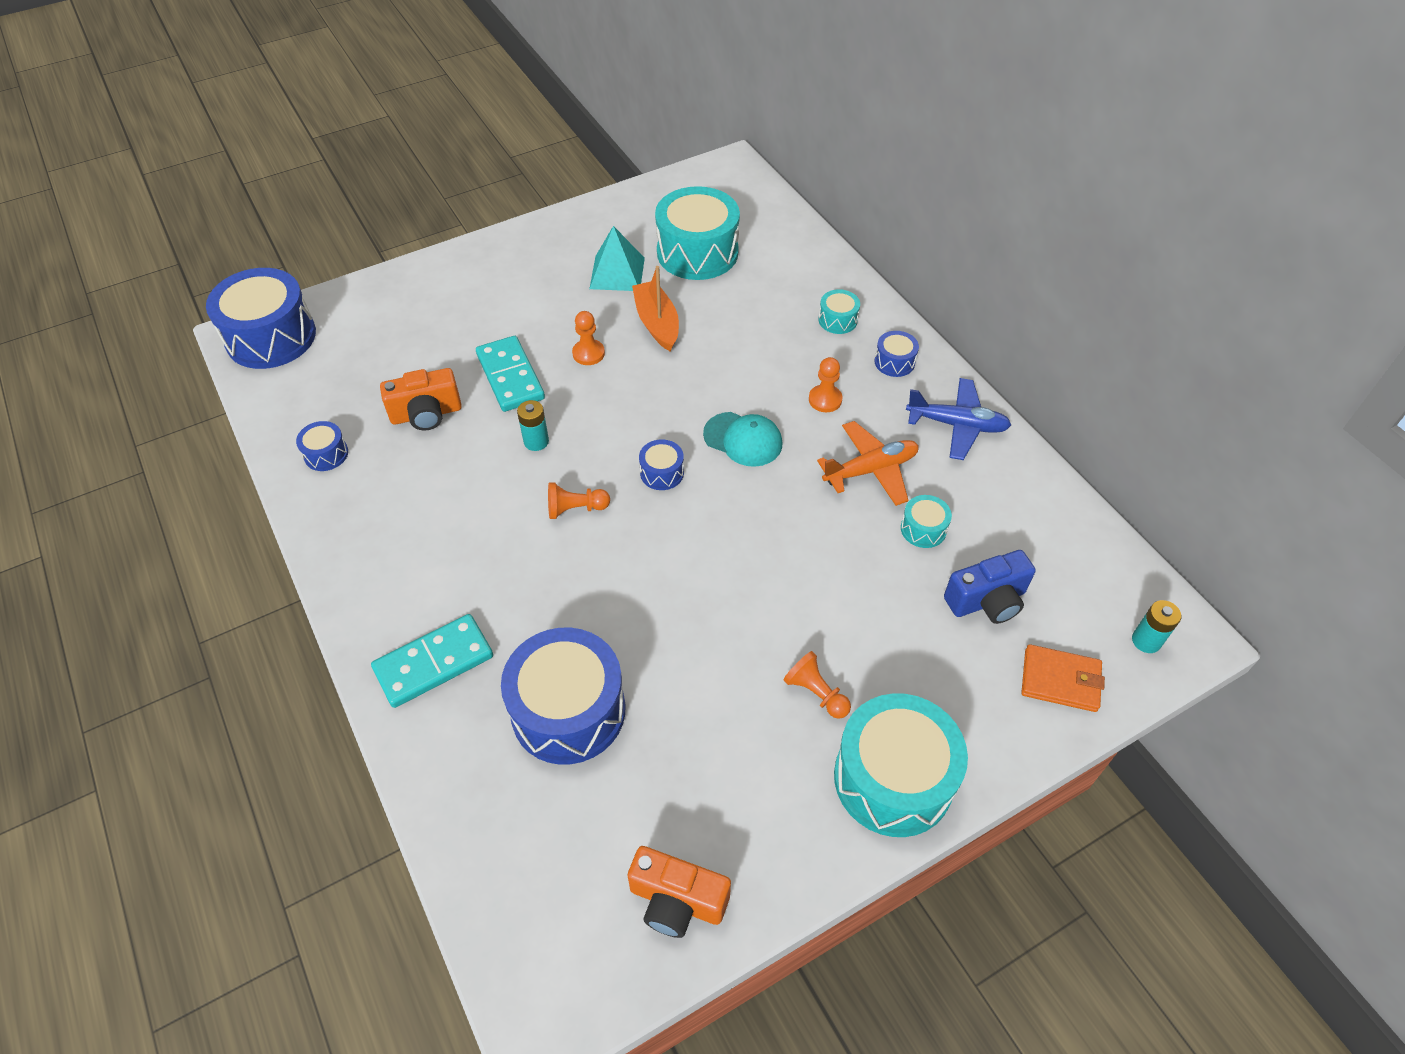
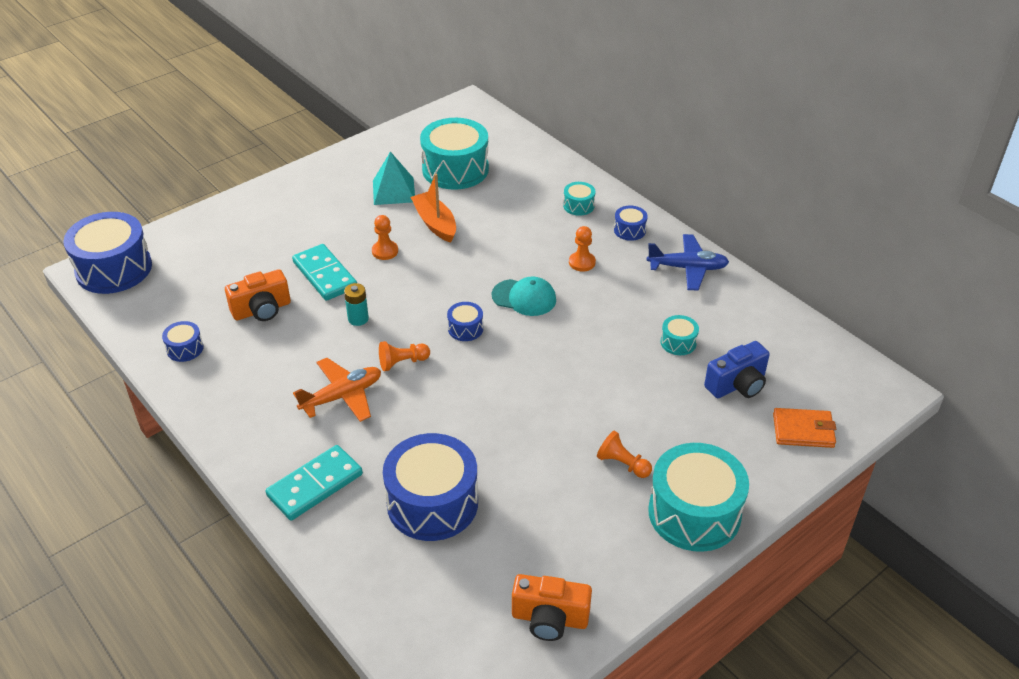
camera: 10 degrees left, 10 degrees down
(871, 470) = (629, 307): orange plane -> orange plane (342, 396)
(1146, 641) = (860, 396): turquoise battery -> none

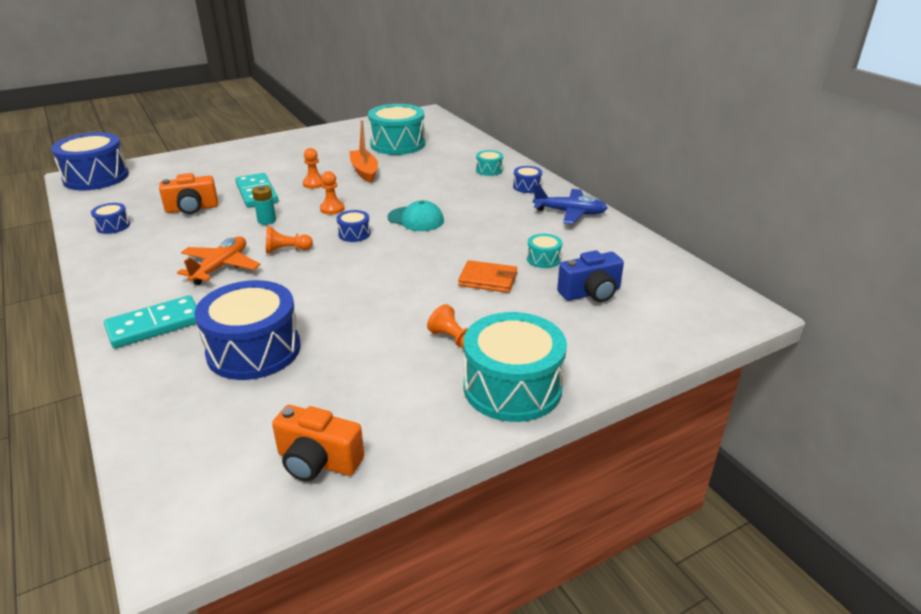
camera: 10 degrees right, 10 degrees down
(342, 396) = (221, 267): orange plane -> orange plane turned 45 degrees counterclockwise
(393, 191) = (342, 152): turquoise pyramid -> none
(582, 262) = (476, 202): orange pawn -> orange pawn (332, 209)
(803, 430) = (648, 333): orange wallet -> orange wallet (488, 280)

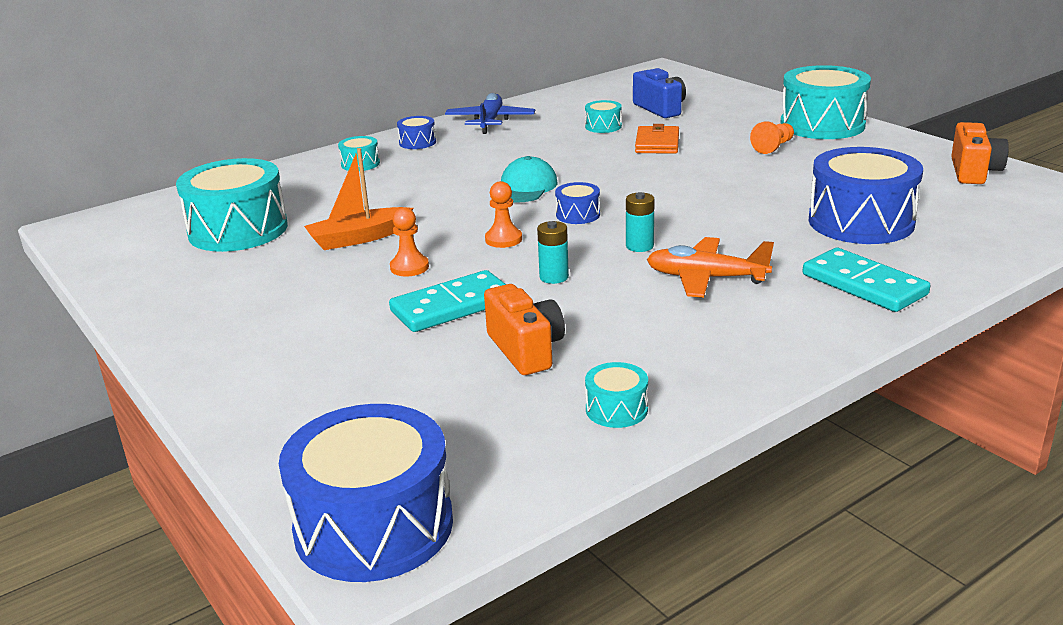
camera: 95 degrees left, 5 degrees down
(113, 226) = (616, 409): blue drum -> turquoise drum
(287, 250) = (639, 246): orange pawn -> turquoise battery

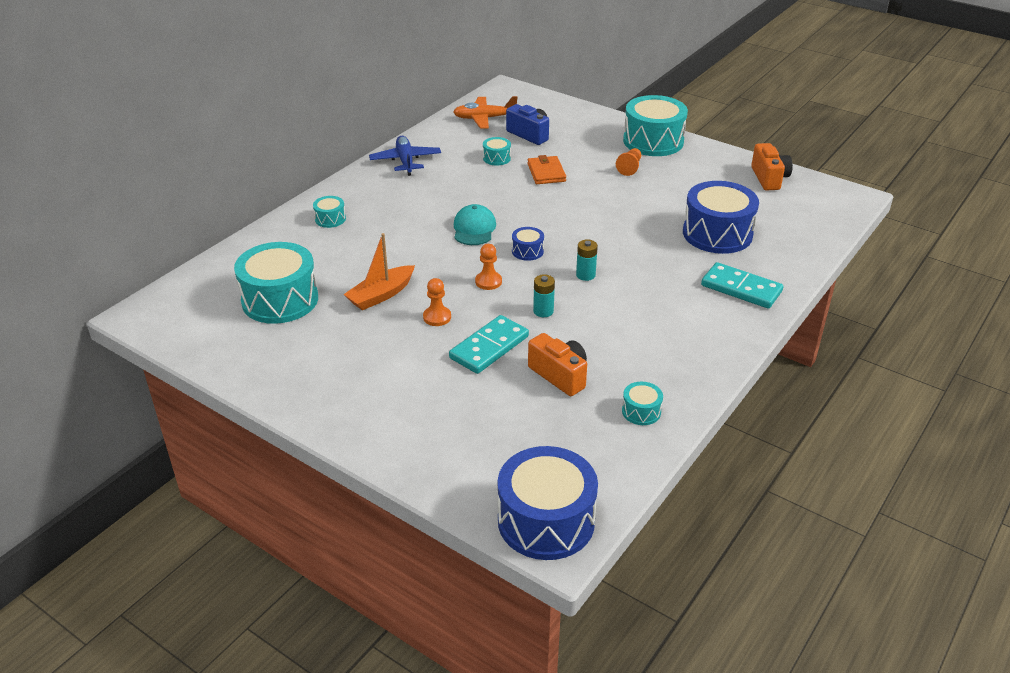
camera: 20 degrees left, 10 degrees up
(417, 142) = (361, 190): blue drum -> none
(706, 278) = (642, 297): orange plane -> orange plane (484, 118)

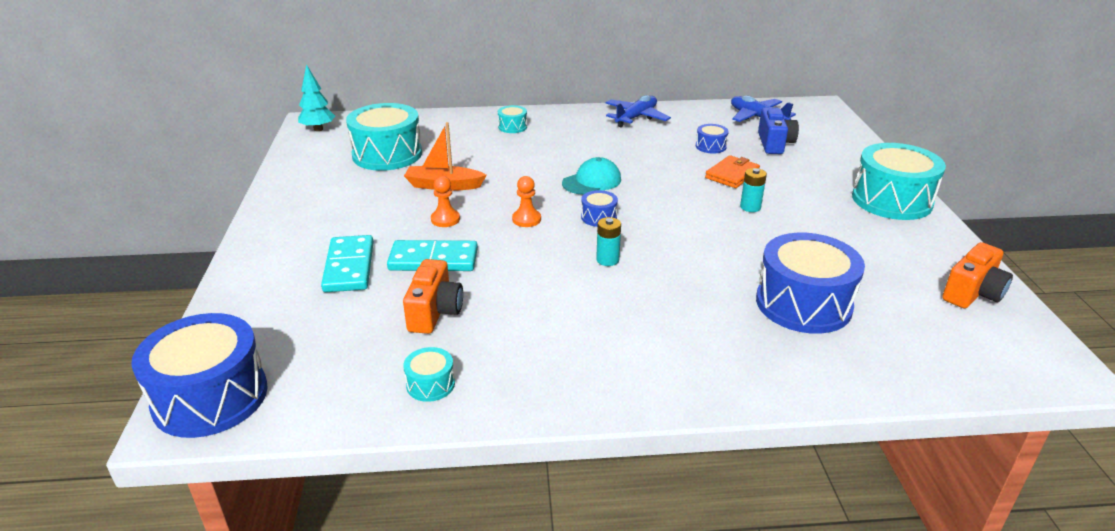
camera: 50 degrees right, 5 degrees down
(162, 317) = (318, 129): none -> turquoise tree
(484, 118) = (757, 117): orange plane -> blue plane
(496, 158) = (710, 146): turquoise drum -> blue drum
(543, 311) = (520, 262): turquoise battery -> turquoise battery (750, 207)
(630, 168) = (821, 208): orange pawn -> none
(741, 288) = (730, 362): turquoise domino -> turquoise domino (349, 267)

